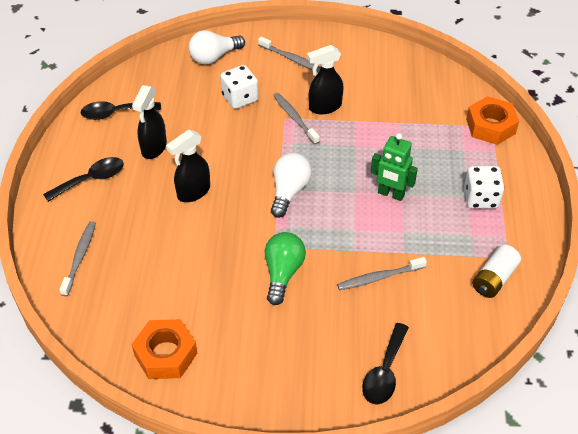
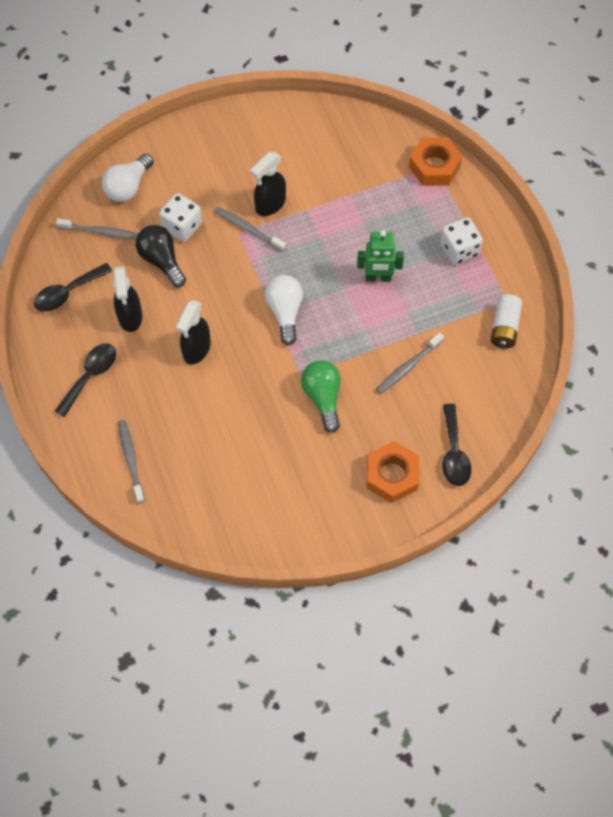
camera: 25 degrees left, 15 degrees up
(166, 354) = (264, 517): orange nut -> orange nut (392, 475)
(207, 117) = (161, 261): none -> black light bulb
(291, 59) = (208, 159): grey toothbrush -> grey toothbrush (101, 232)

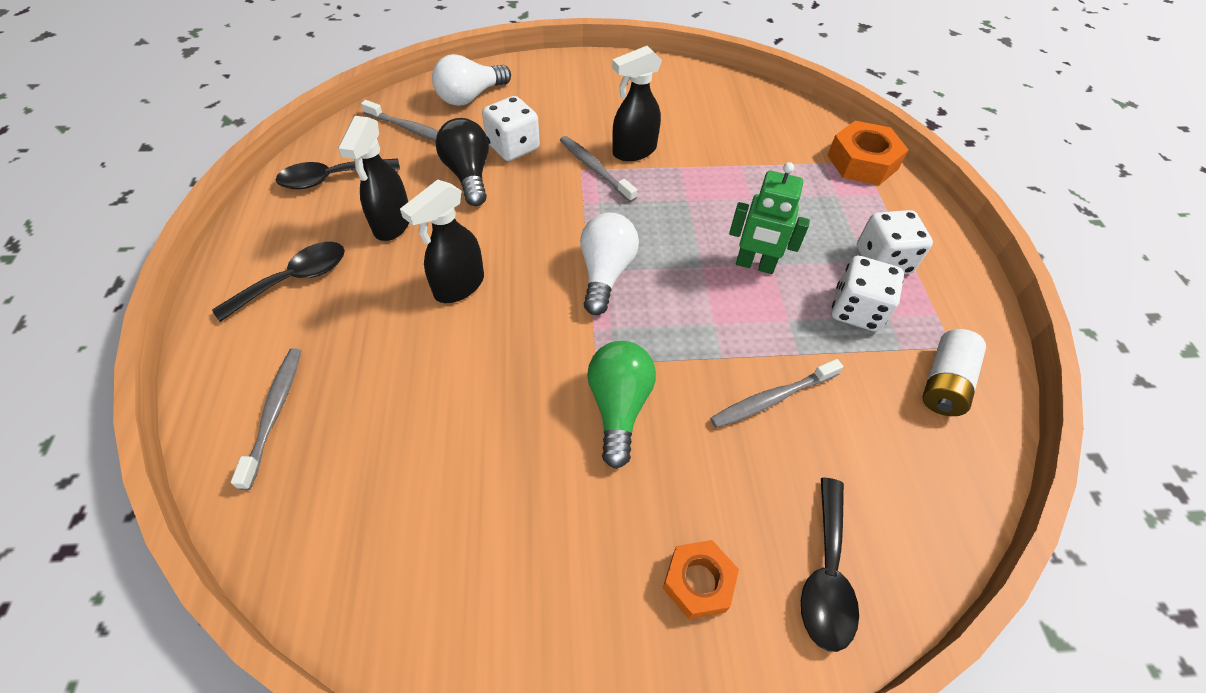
camera: 15 degrees right, 10 degrees down
(392, 475) = (698, 582): orange nut -> orange nut, size x0.65
(447, 292) = (856, 310): none -> white dice

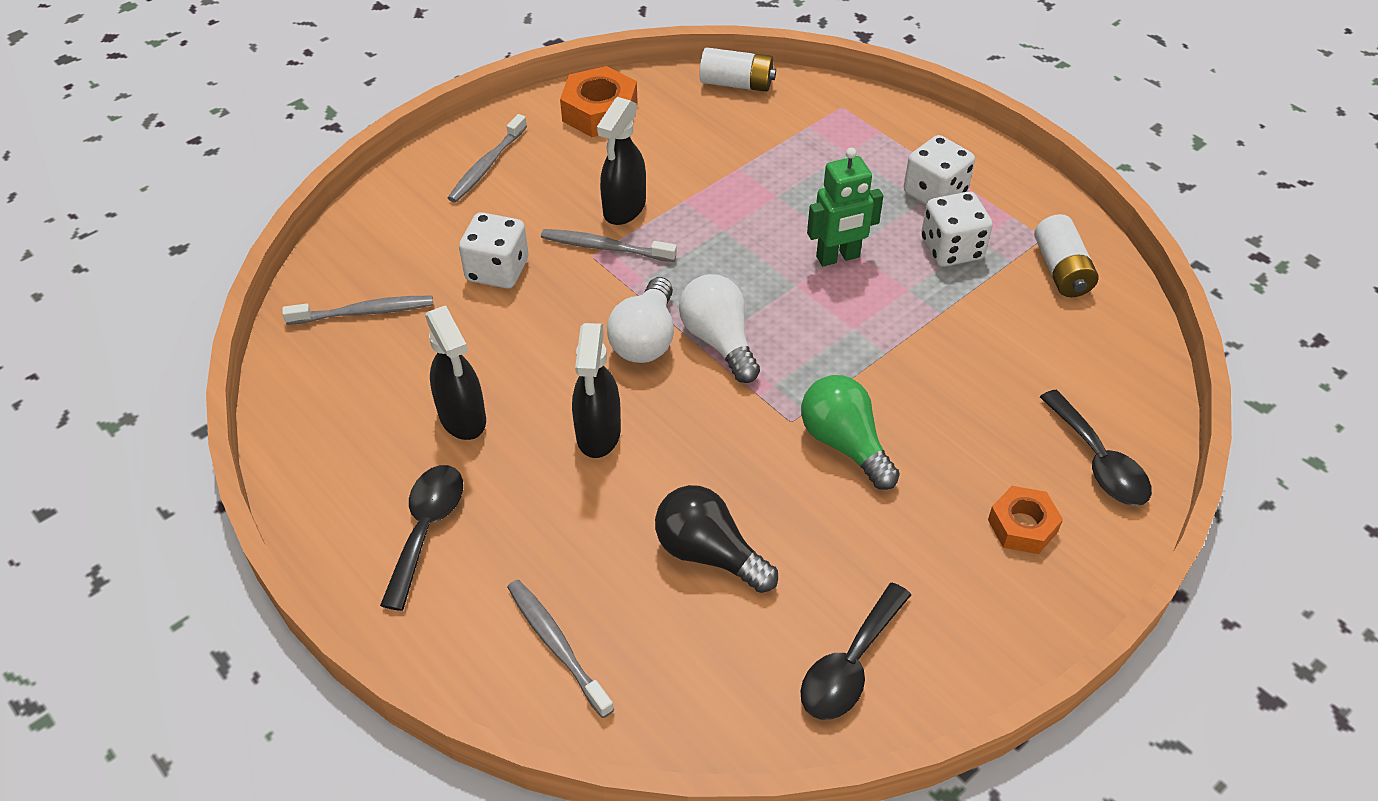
camera: 35 degrees left, 5 degrees down
(331, 179) = (337, 413): black spoon -> black spoon (850, 665)
(468, 175) = (483, 324): black light bulb -> black light bulb (709, 553)
(470, 97) = (387, 241): white light bulb -> white light bulb (645, 339)
(772, 399) = (952, 361): grey toothbrush -> grey toothbrush (487, 166)
(796, 111) = (736, 83): none -> white battery
(862, 162) = (840, 107): orange nut -> orange nut (600, 112)

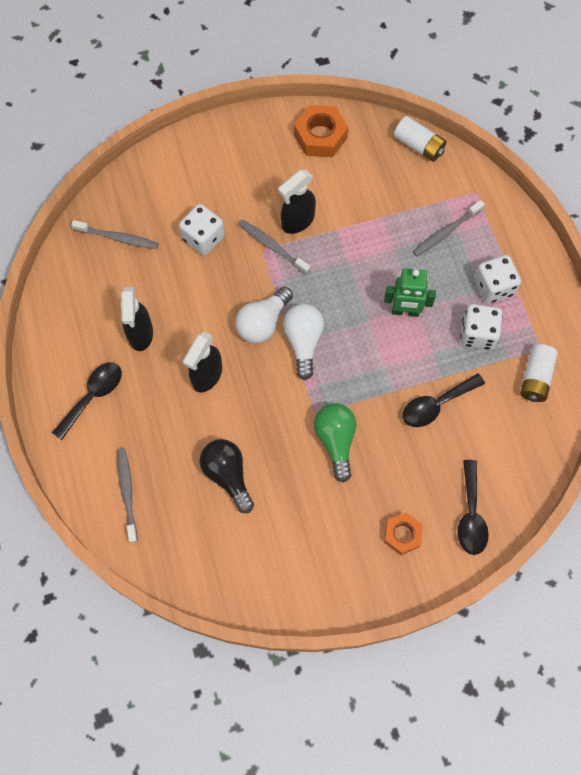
camera: 25 degrees right, 20 degrees up
(487, 166) = (232, 154): grey toothbrush -> grey toothbrush (446, 232)
(850, 665) = (265, 571): black spoon -> black spoon (436, 405)

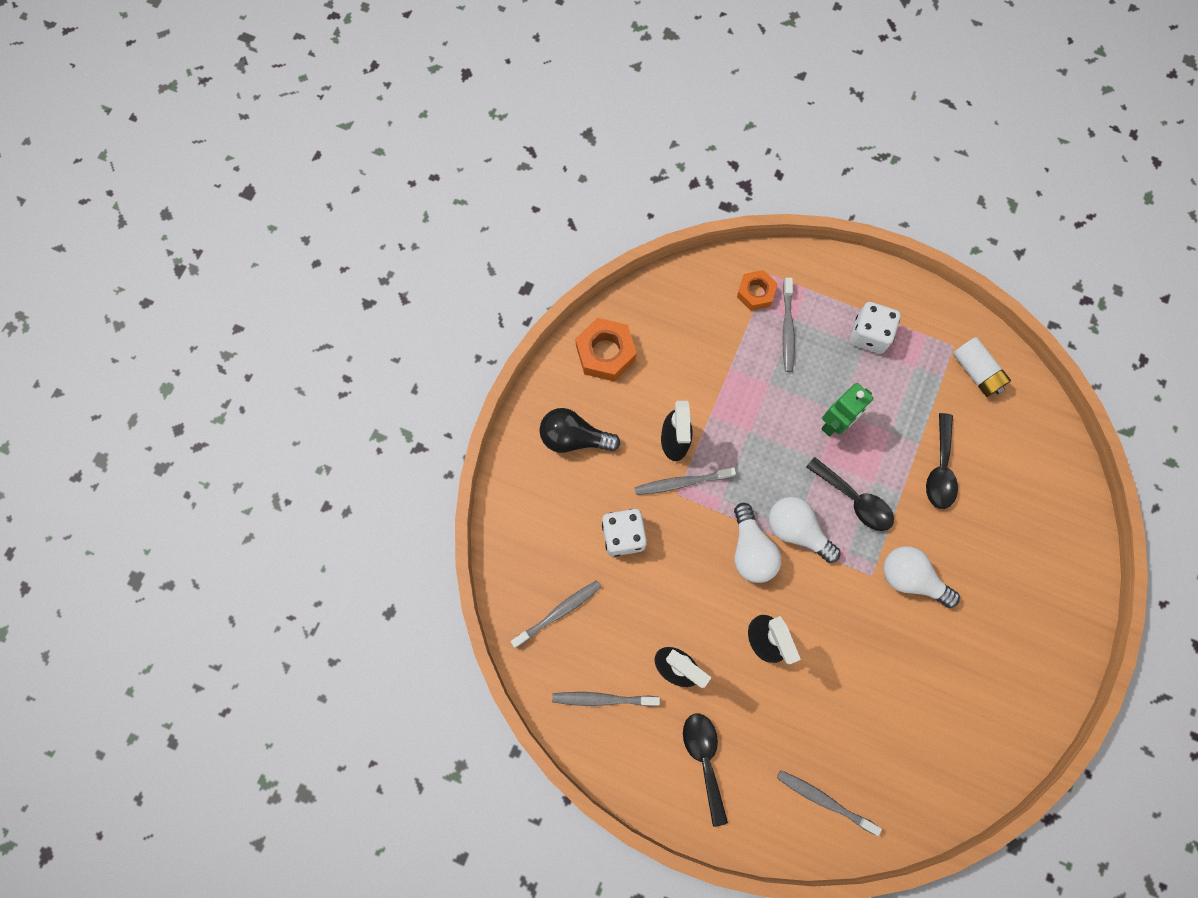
camera: 50 degrees left, 5 degrees up
(82, 305) = (602, 699): none -> grey toothbrush
(228, 475) = (874, 697): black light bulb -> black light bulb (574, 438)
(336, 441) = (911, 578): green light bulb -> white light bulb
(402, 535) = (1035, 592): orange nut -> orange nut (755, 293)
(419, 145) = (685, 281): white battery -> none
(470, 515) = (1057, 523): black spoon -> black spoon (854, 500)
(477, 334) = (902, 383): white dice -> none

